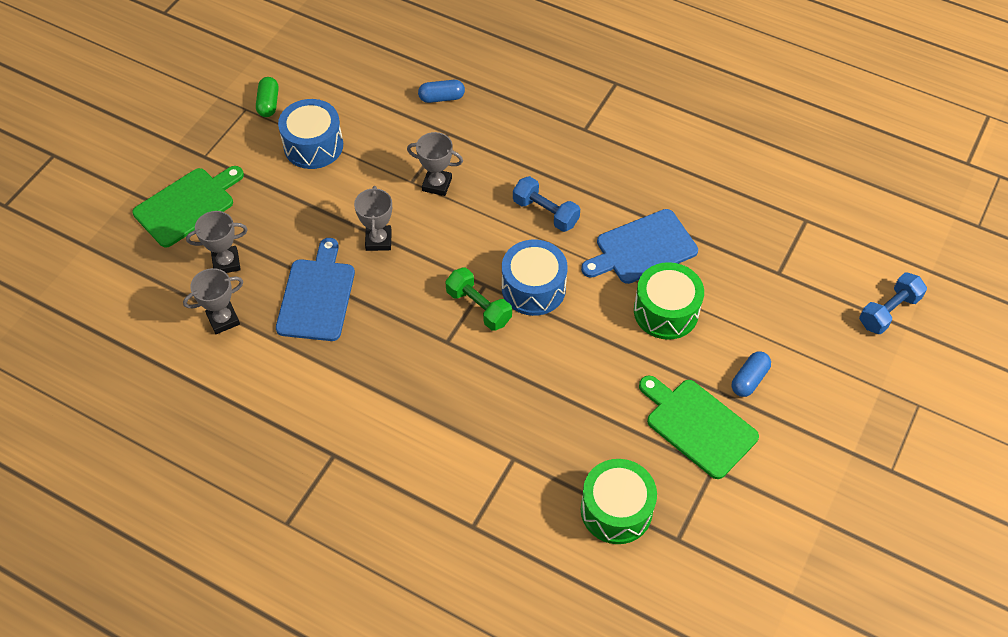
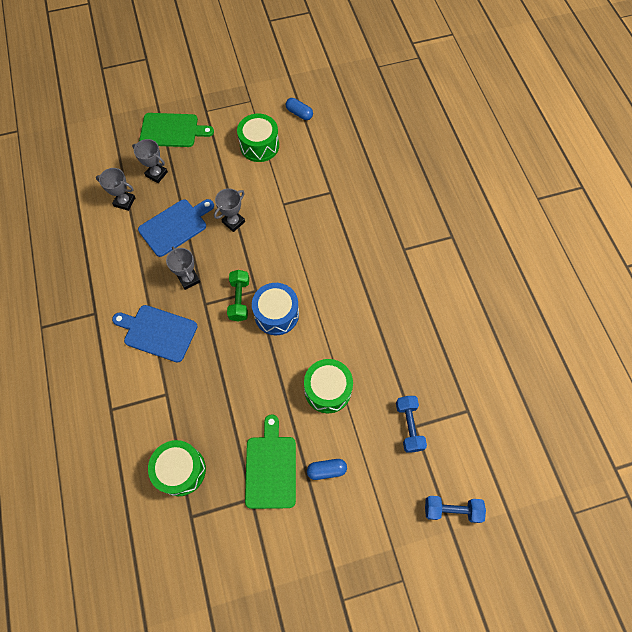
camera: 45 degrees right, 10 degrees up
(268, 103) = (263, 106): green capsule -> none
(313, 145) = (259, 145): blue drum -> green drum
(437, 184) = (293, 216): grey trophy -> grey trophy (188, 279)
(441, 98) = (349, 170): blue capsule -> blue capsule (299, 113)
(545, 213) = (329, 278): blue dumbbell -> blue dumbbell (409, 426)
(642, 248) = (356, 343): blue cutting board -> blue cutting board (158, 332)

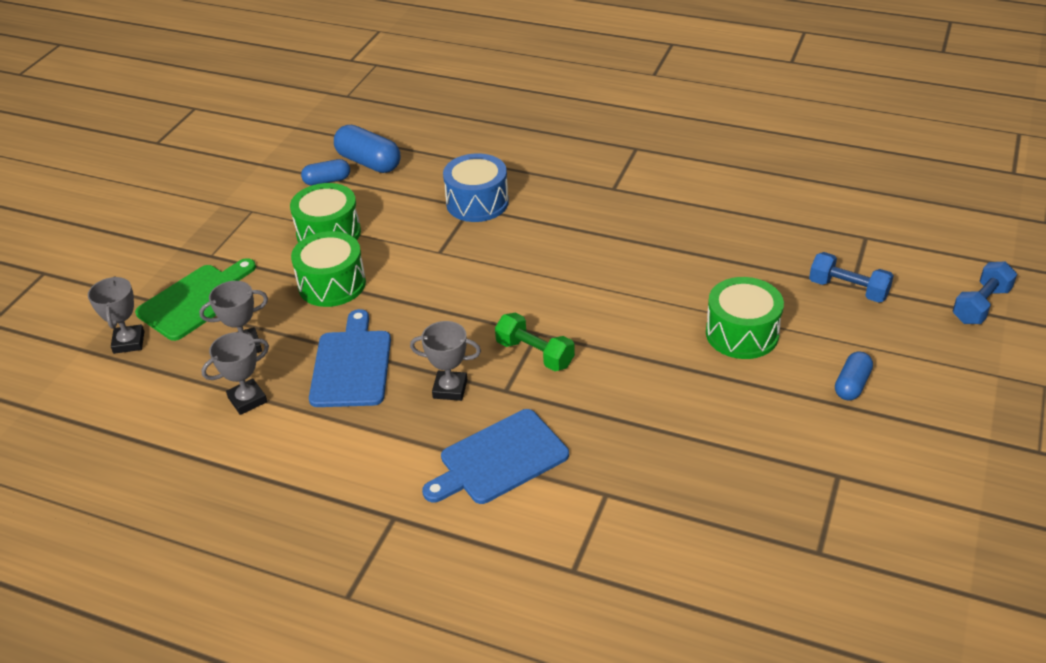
camera: 50 degrees left, 25 degrees down
(180, 470) = (738, 531): green drum -> green drum (332, 284)
(233, 222) = (412, 307): grey trophy -> grey trophy (129, 342)
(271, 468) = (808, 435): green cutting board -> none
(276, 314) = (591, 330): blue drum -> blue drum (477, 203)
(329, 120) = (369, 162): none -> blue capsule

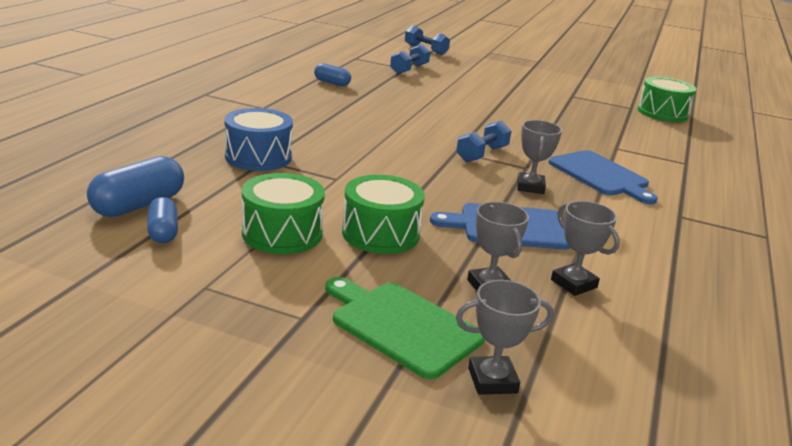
camera: 95 degrees left, 15 degrees down
(535, 354) = (482, 154): green dumbbell -> blue dumbbell
(742, 333) = (453, 97): green drum -> green drum (662, 113)
(852, 385) = (497, 82): blue capsule -> blue capsule (332, 83)

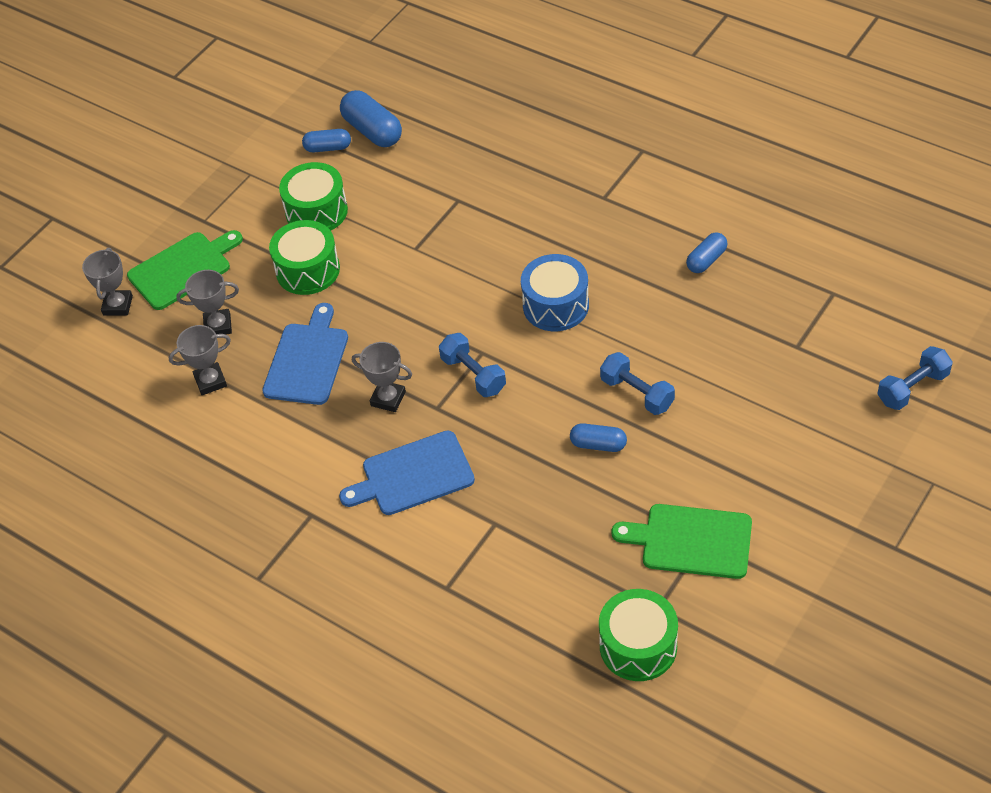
camera: 110 degrees right, 25 degrees up
(258, 157) = (465, 196): blue drum -> blue drum (555, 305)
(409, 69) = (791, 350): blue dumbbell -> blue dumbbell (637, 393)
(521, 117) = (598, 444): none -> blue capsule
(576, 98) = (691, 541): none -> green cutting board

